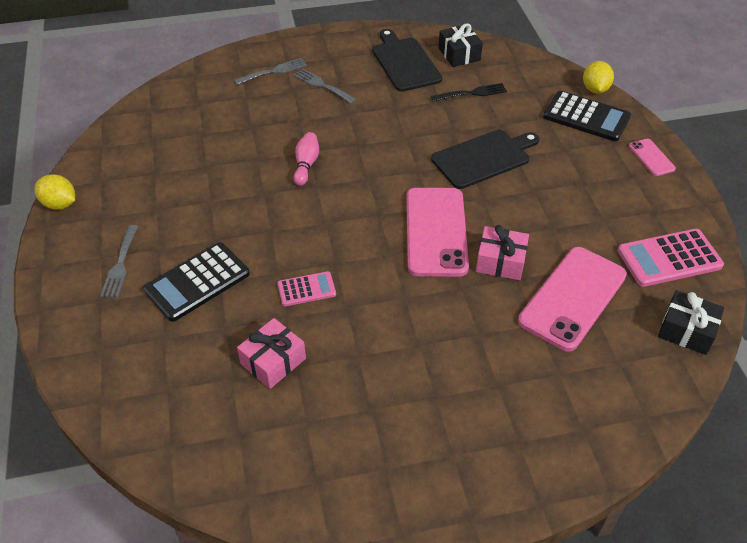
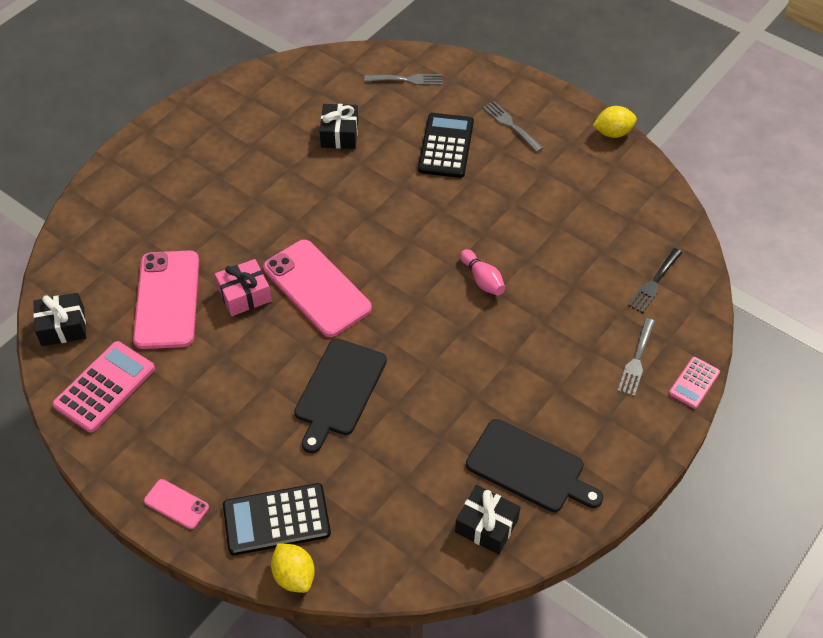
camera: 140 degrees right, 5 degrees up
(273, 361) = (339, 134): pink gift -> black gift
(306, 289) = (367, 186): pink calculator -> pink calculator (694, 383)
(322, 85) = (572, 375): grey fork -> grey fork (407, 80)
(472, 93) = (420, 471): black fork -> black fork (654, 283)

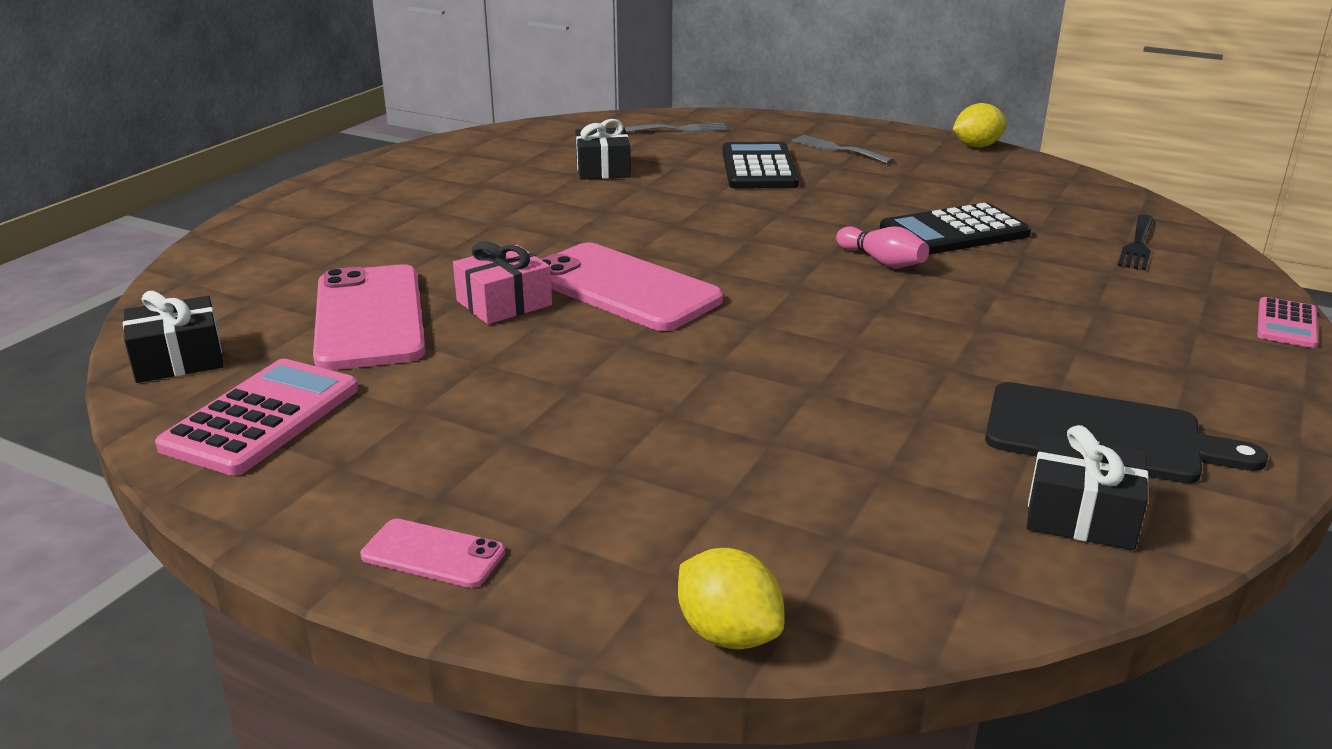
camera: 10 degrees left, 25 degrees down
(276, 520) = (656, 553): black calculator -> black calculator (954, 232)
(339, 390) = (708, 383): black cutting board -> none
(636, 360) = (1178, 311): grey fork -> none

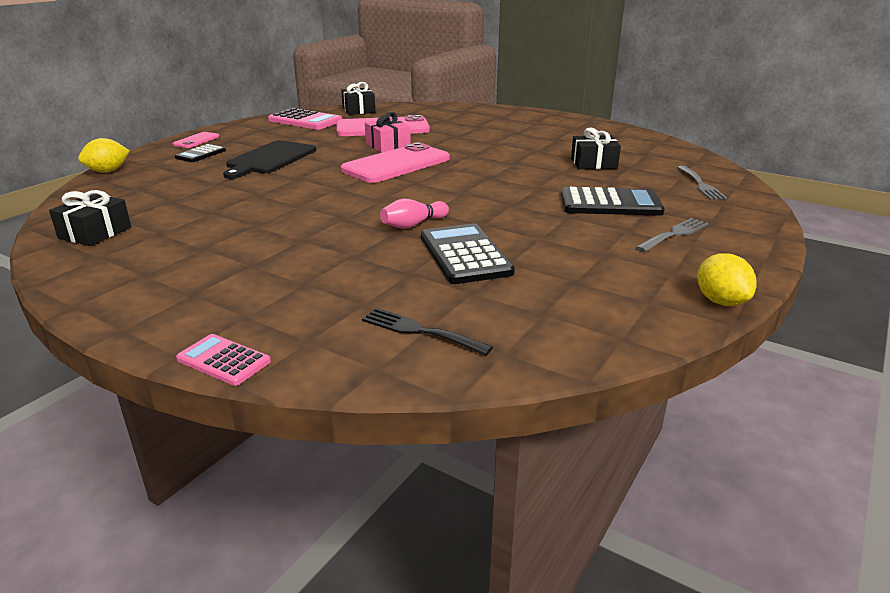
camera: 95 degrees right, 0 degrees up
(566, 514) = (201, 154): none -> black calculator
(1102, 435) = (149, 251): black cutting board -> black cutting board (270, 159)

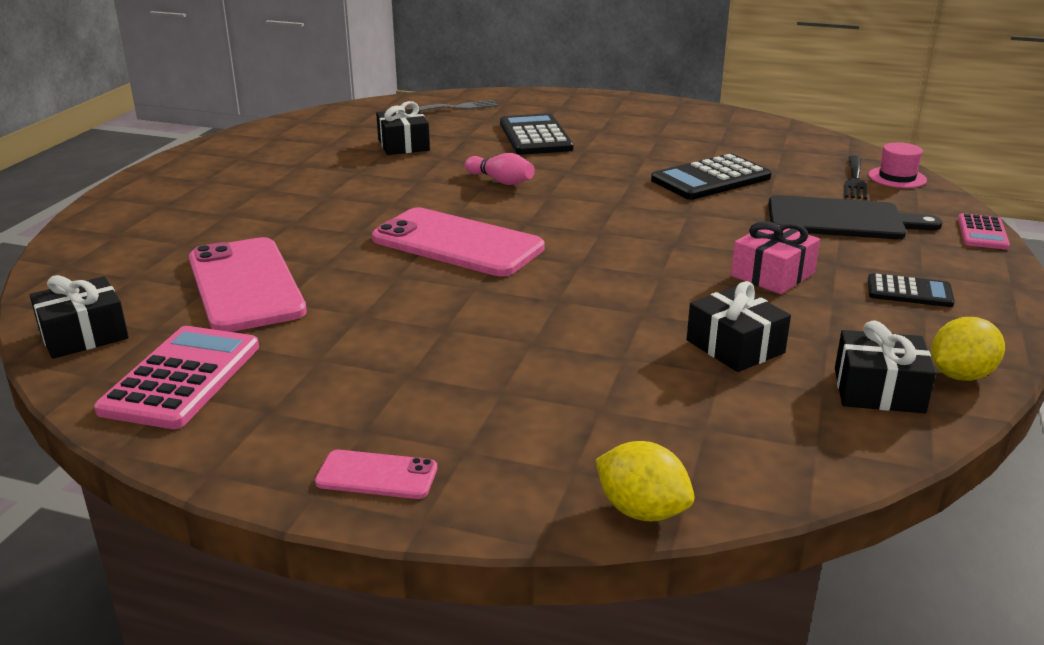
camera: 105 degrees left, 0 degrees up
(191, 208) = (735, 346): none -> black gift
(201, 154) = (477, 431): black calculator -> black calculator (909, 292)
(270, 159) = (474, 347): black cutting board -> black cutting board (841, 219)
(388, 145) = (360, 264): pink gift -> pink gift (772, 274)
(410, 363) = (897, 177): none -> pink hat
(413, 224) = (662, 206): pink bowling pin -> pink bowling pin (501, 181)
(674, 234) = (594, 117): grey fork -> none
(720, 301) = (705, 108): yellow lemon -> yellow lemon (960, 375)

